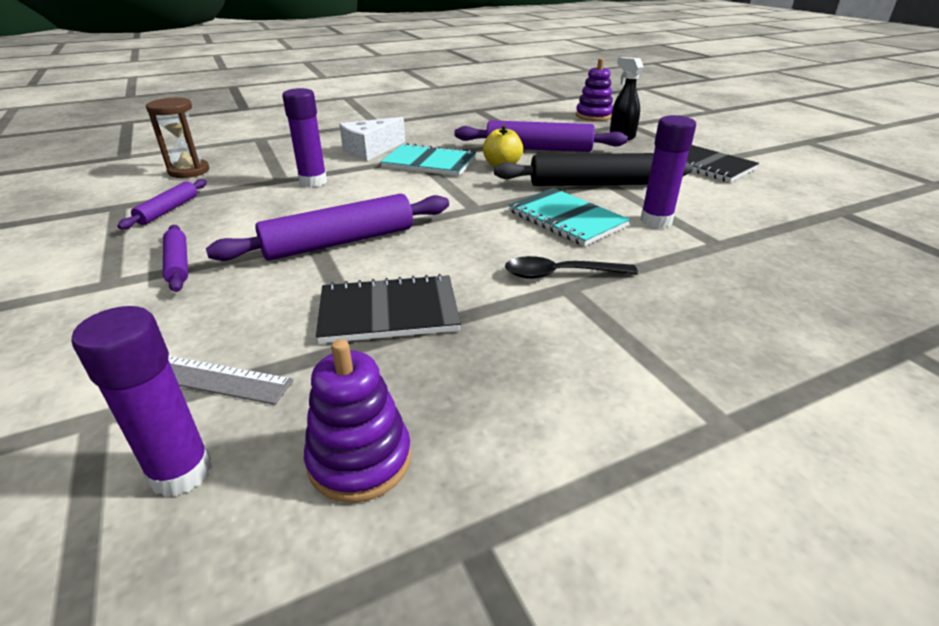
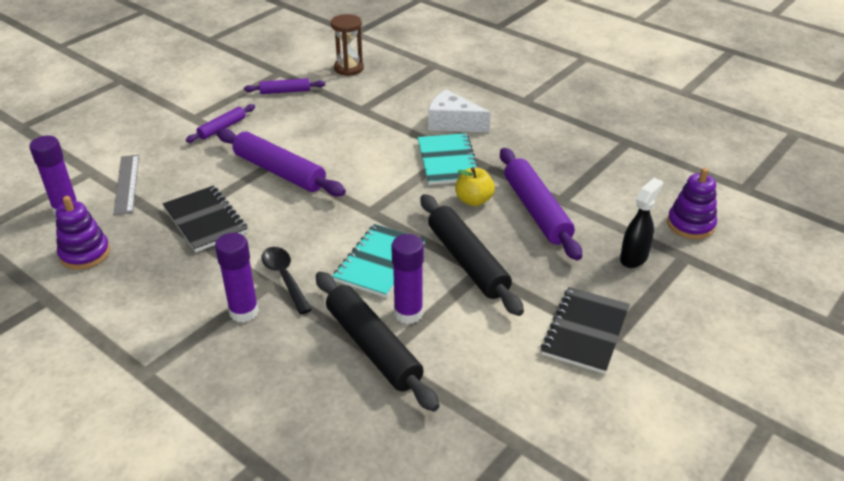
camera: 65 degrees right, 5 degrees up
(313, 182) = (367, 123): purple glue stick -> purple glue stick (244, 312)
(704, 246) = (373, 347): none -> black rolling pin

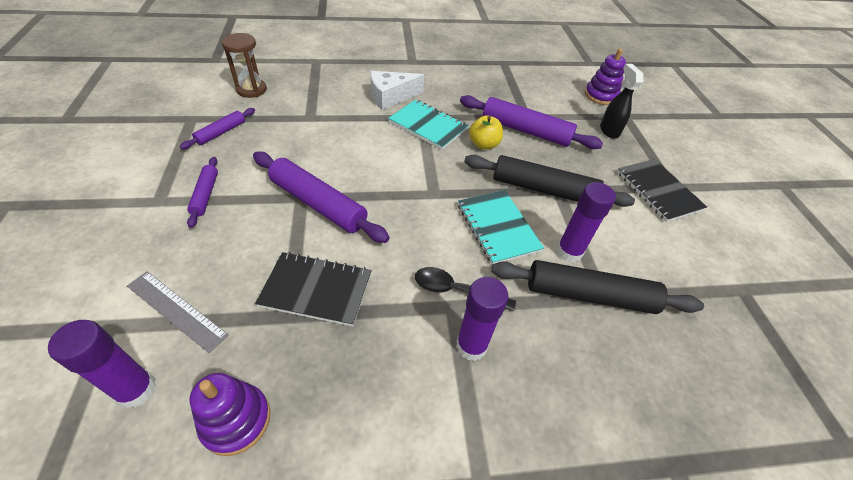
camera: 50 degrees left, 10 degrees up
(279, 171) = (318, 203): purple rolling pin -> purple rolling pin turned 45 degrees clockwise

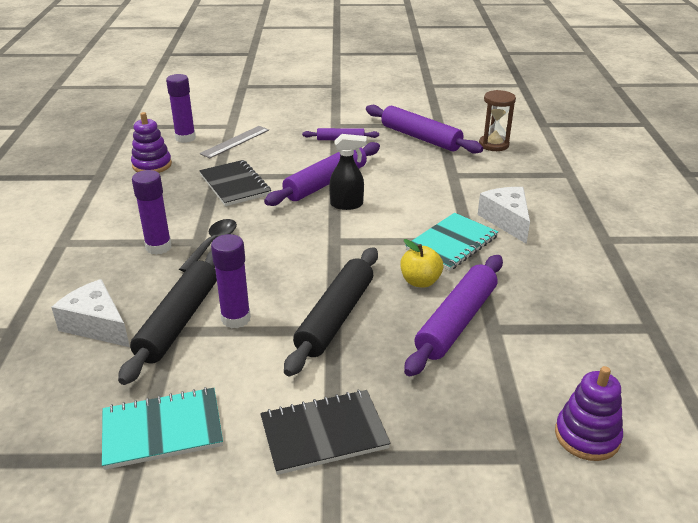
camera: 100 degrees right, 15 degrees down
(221, 132) = (420, 138): purple rolling pin -> purple rolling pin, size x1.87
(316, 290) = (235, 185): black notebook -> black notebook turned 45 degrees counterclockwise
(497, 227) = (280, 275): turquoise notebook -> turquoise notebook (162, 430)
(609, 130) = (474, 417): black spray bottle -> black spray bottle (347, 205)
(624, 369) = (97, 325): none -> white cheese

